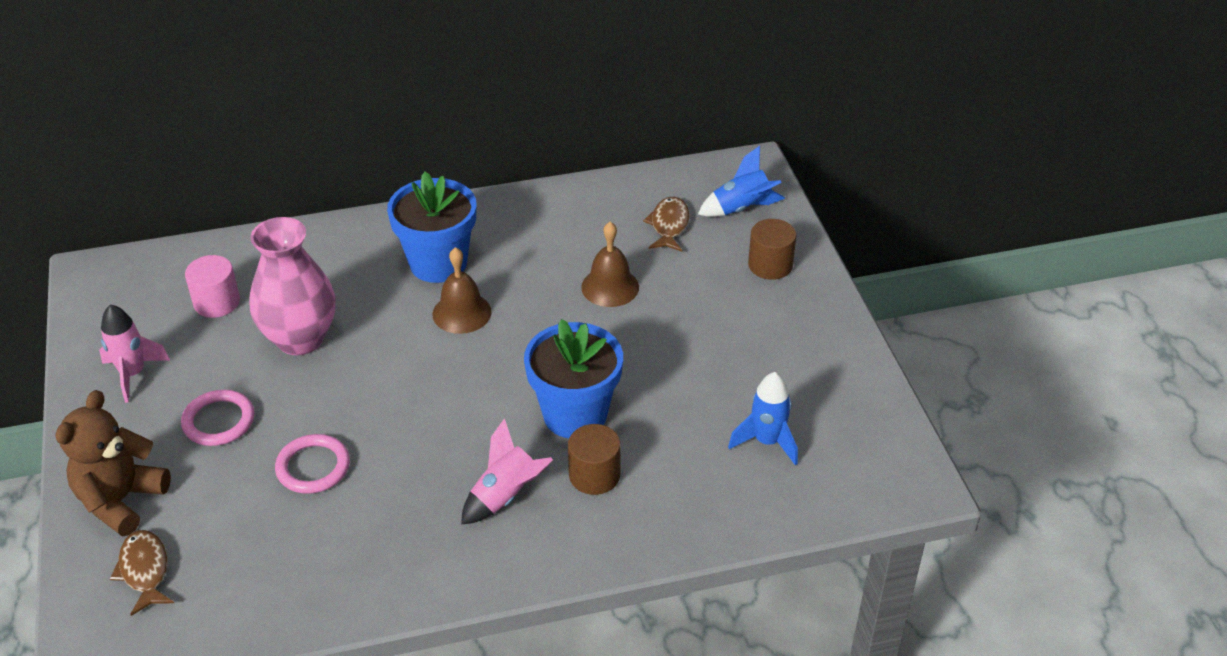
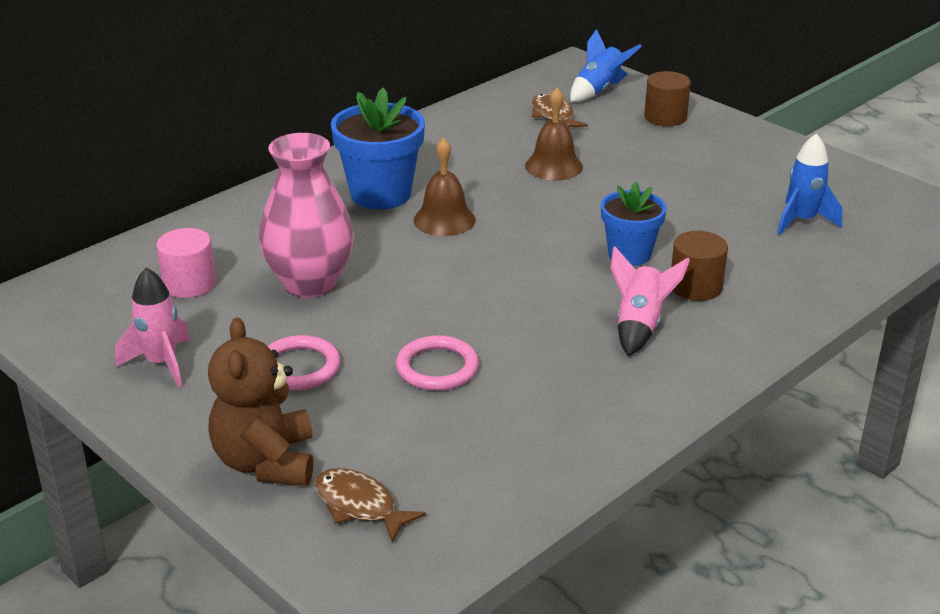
camera: 30 degrees left, 10 degrees down
(575, 415) = (629, 254): blue flower pot -> blue flower pot, size x0.65

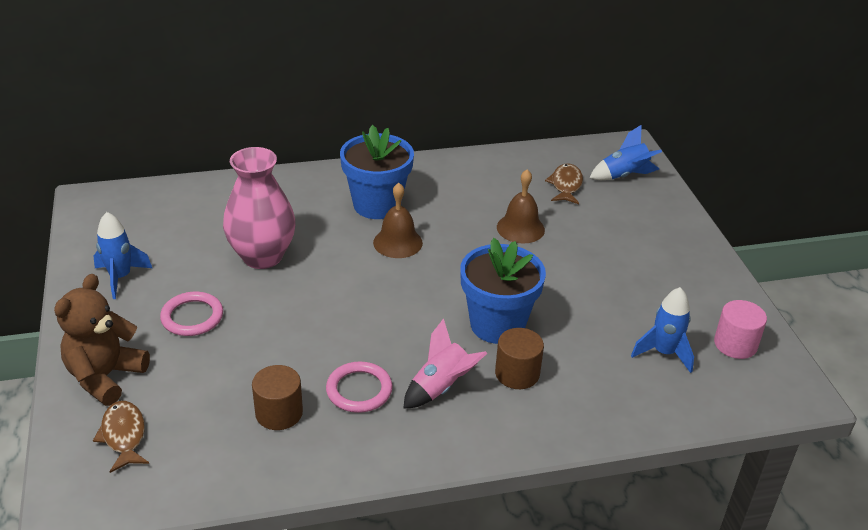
camera: 30 degrees right, 5 degrees up
(161, 363) = (120, 277): pink rocket -> blue rocket
(189, 284) = (193, 226): pink cylinder -> pink cylinder (735, 344)
(437, 368) = (273, 357): pink ring -> pink ring (359, 390)
(629, 254) = (497, 325): blue flower pot -> blue flower pot, size x1.53
(665, 117) = (652, 218): brown cylinder -> brown cylinder (279, 413)

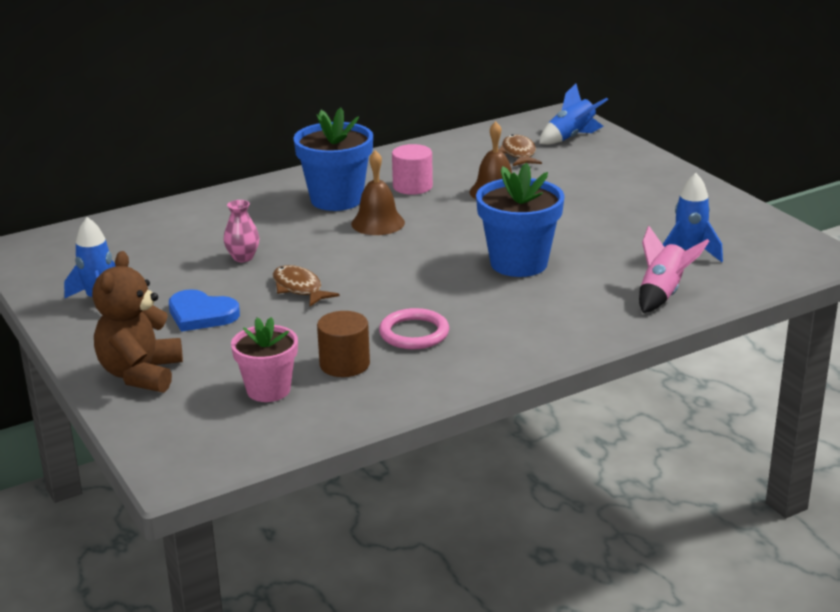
camera: 15 degrees left, 10 degrees down
(123, 436) = (194, 411): brown fish -> brown fish (299, 288)
(192, 317) = (201, 314): pink ring -> blue heart
(198, 427) = (268, 390): none -> pink flower pot
(262, 256) = (243, 257): pink vase -> pink vase, size x0.46
(441, 387) = (494, 316): pink rocket -> pink rocket (663, 294)
(517, 373) = (561, 293): brown cylinder -> none
(735, 344) = (750, 236): pink cylinder -> pink cylinder (412, 186)

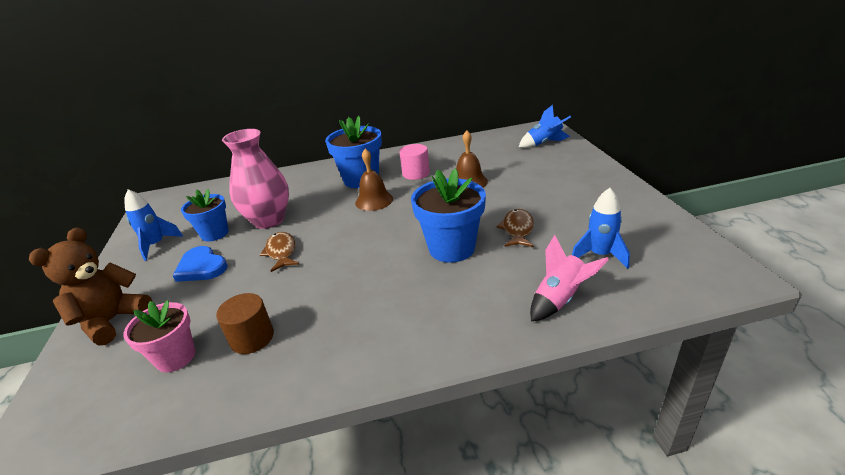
camera: 20 degrees right, 5 degrees up
(176, 279) = (215, 233): none -> blue flower pot
(243, 257) = (269, 220): pink vase -> pink vase, size x2.17
(414, 333) = (328, 311): pink ring -> none
(518, 154) = (501, 153): brown fish -> brown fish (517, 229)

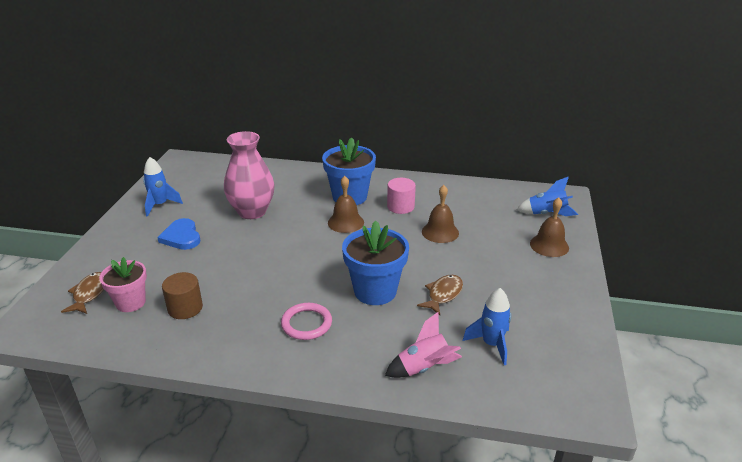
camera: 20 degrees right, 0 degrees up
(112, 320) = (104, 258): brown teddy bear -> none
(215, 233) = (206, 210): blue flower pot -> none
(281, 252) = (244, 245): brown fish -> brown fish (89, 294)
(406, 302) = (306, 323): none -> pink ring
(568, 164) = (549, 245): none -> brown bell

